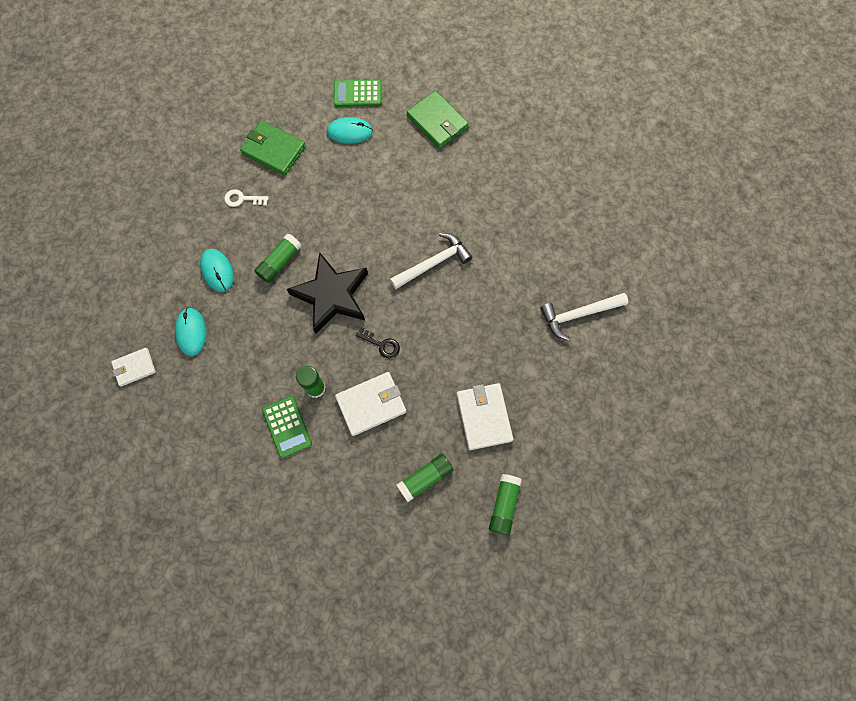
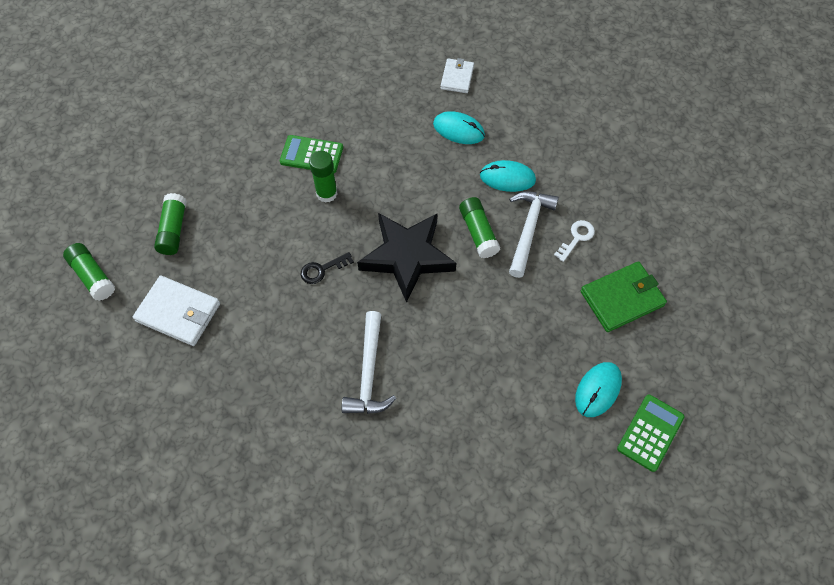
camera: 125 degrees right, 10 degrees down
(371, 404) = (274, 227): white wallet -> none
(437, 122) = (549, 502): green wallet -> none
(578, 314) = (191, 483): white hammer -> white hammer (528, 229)

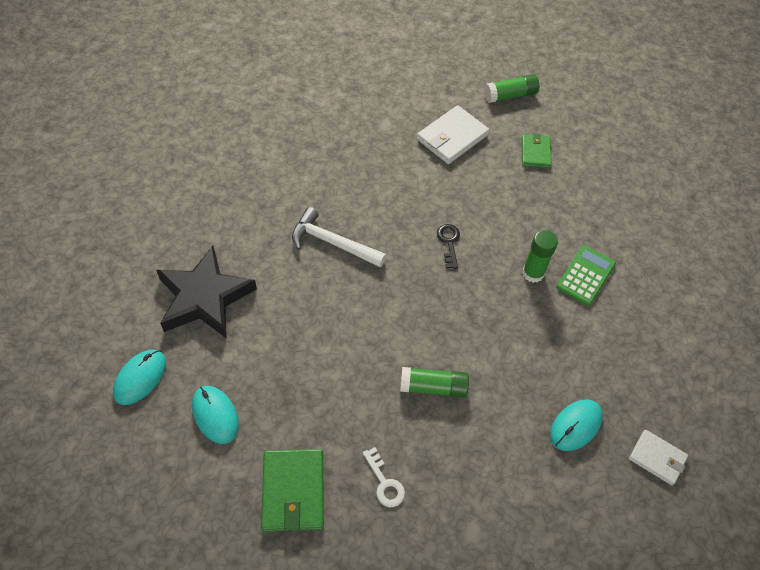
camera: 110 degrees right, 5 degrees down
(173, 230) = (535, 152): green glue stick -> green wallet
(407, 257) = (432, 313): black star -> black star (204, 298)
(507, 178) = (491, 447): turquoise mouse -> turquoise mouse (140, 378)
(528, 229) = (416, 437): white hammer -> none
(650, 432) = (150, 440): green calculator -> none

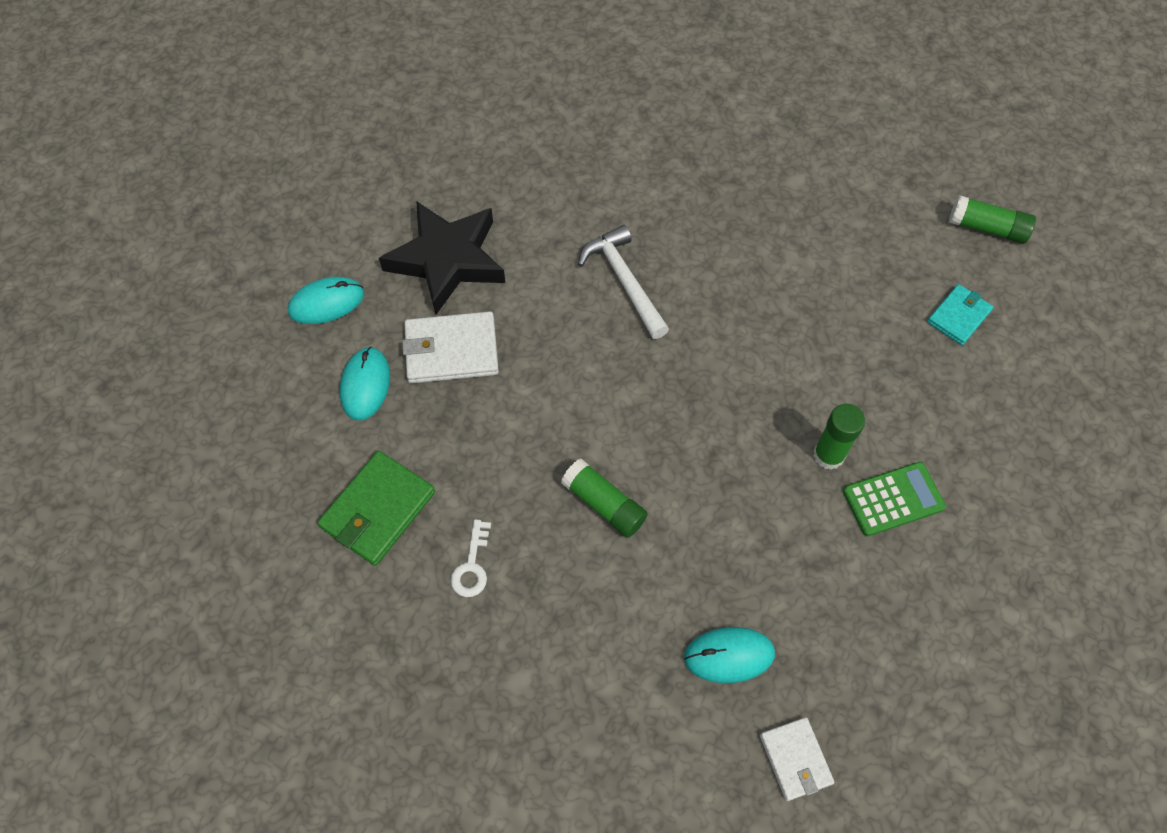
camera: 40 degrees right, 5 degrees up
(449, 242) = (756, 359): black key -> none
(452, 137) = (865, 239): white wallet -> white wallet (451, 350)
(535, 152) = (958, 316): green wallet -> turquoise wallet

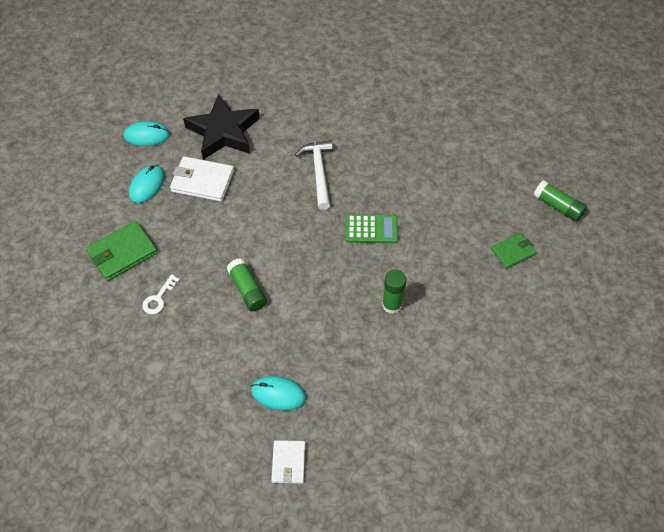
camera: 20 degrees right, 5 degrees down
(893, 499) = (418, 342): green calculator -> green calculator (371, 229)
(958, 316) = (513, 252): turquoise wallet -> green wallet

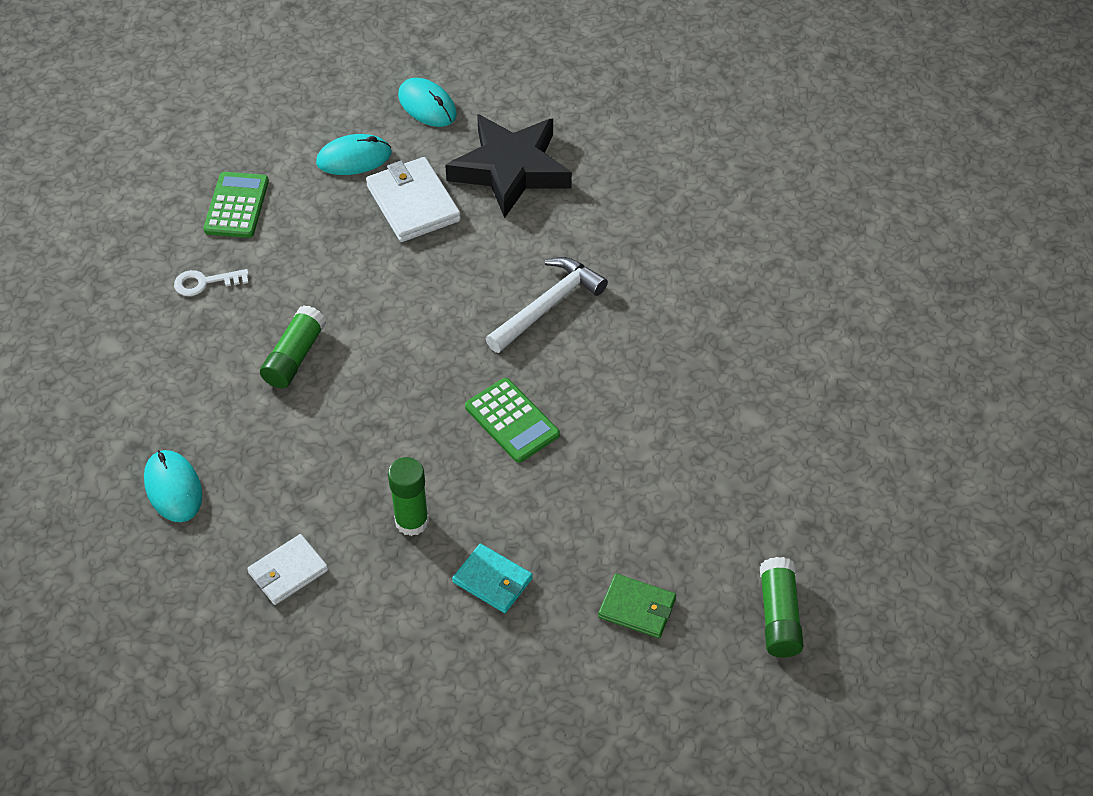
camera: 50 degrees right, 5 degrees down
(122, 253) = (236, 206): green wallet -> green calculator
(288, 462) = (87, 561): white wallet -> white wallet (288, 572)
(452, 295) = (492, 580): none -> turquoise wallet

